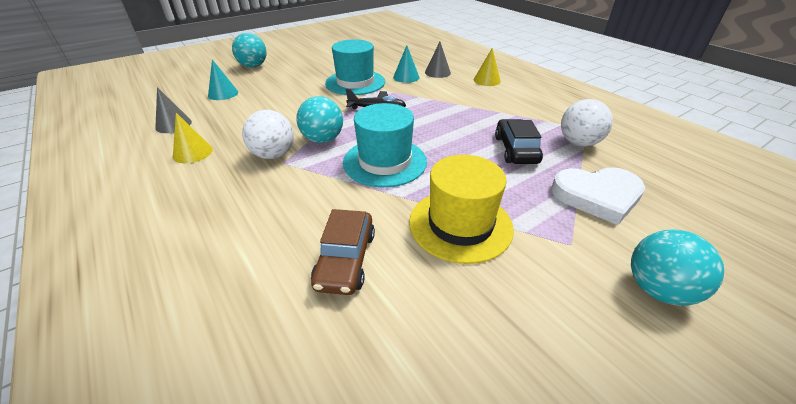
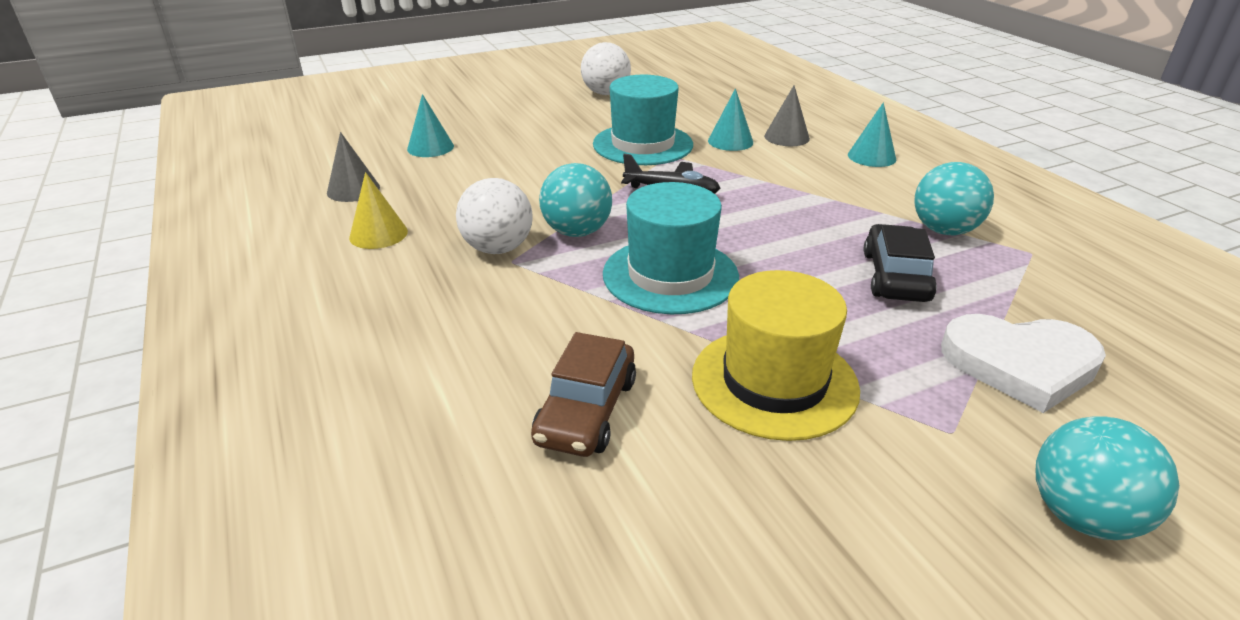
camera: 10 degrees right, 5 degrees down
(253, 66) = (481, 106): turquoise ball -> turquoise ball (944, 230)
(487, 80) = (871, 157): yellow cone -> turquoise cone
(578, 143) = (1012, 275): white ball -> white ball (606, 93)

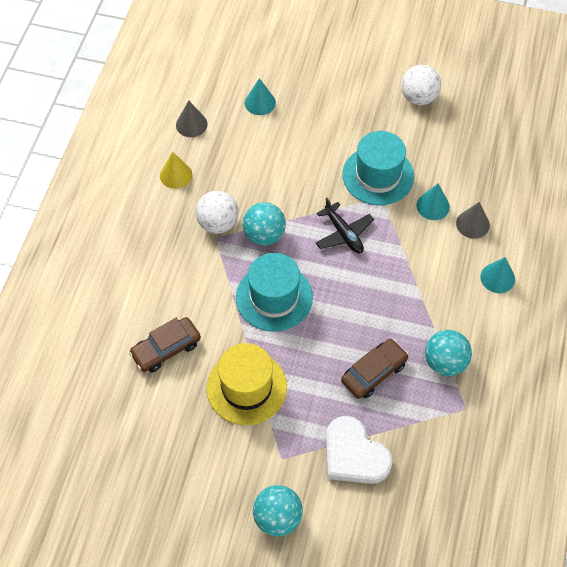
camera: 40 degrees right, 25 degrees up
(895, 276) = (374, 373): black car -> brown car

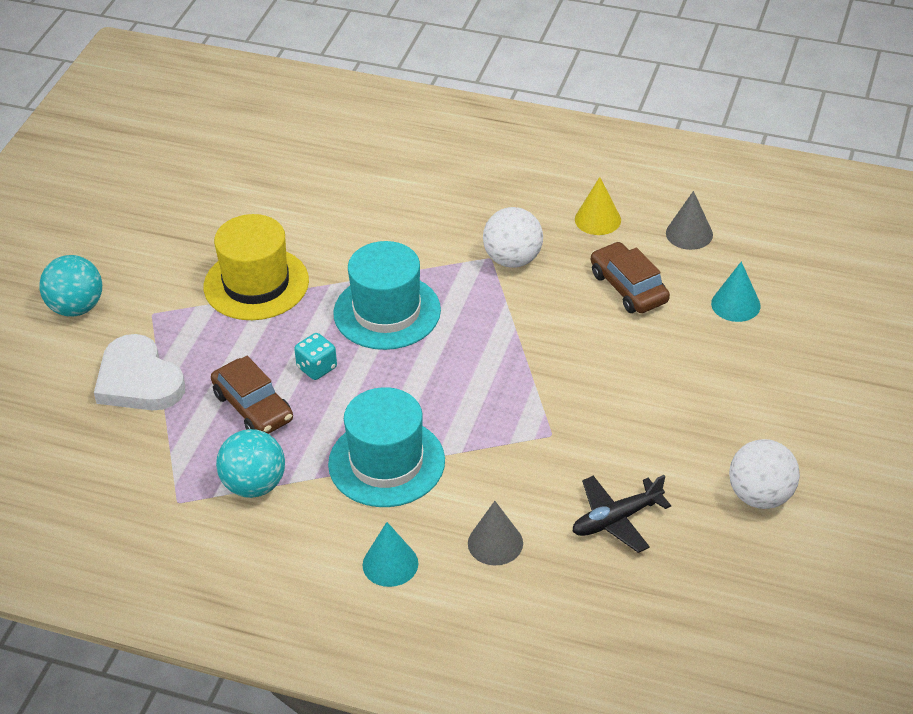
camera: 95 degrees right, 15 degrees down
(166, 349) = (324, 214): brown car -> brown car (628, 287)
(264, 235) = (490, 304): turquoise ball -> none
(332, 336) = (317, 368): none -> turquoise dice
(343, 234) = (487, 387): black plane -> black plane (616, 519)
(354, 455) = (139, 380): white heart -> white heart turned 90 degrees counterclockwise
(378, 175) = (594, 433): turquoise hat -> turquoise hat (386, 462)
(433, 206) = (533, 495): turquoise cone -> none

